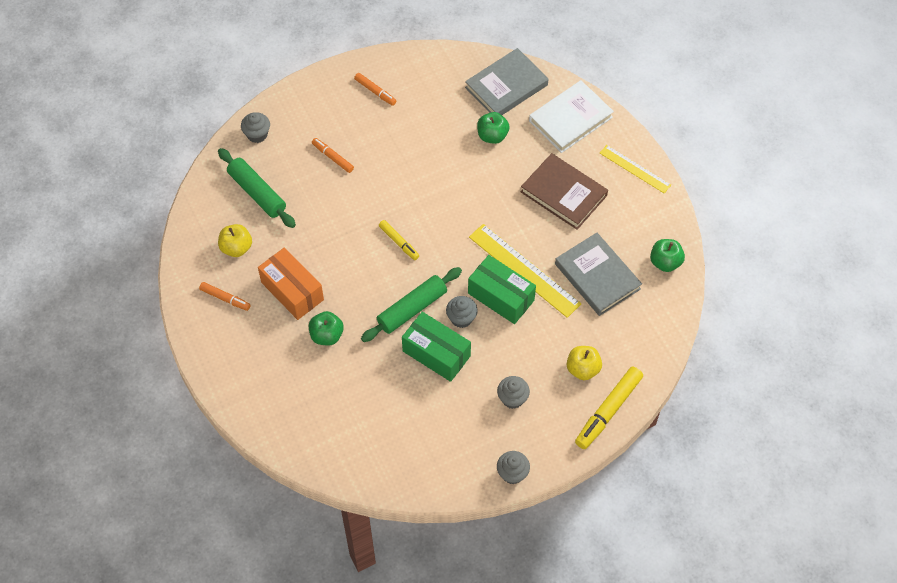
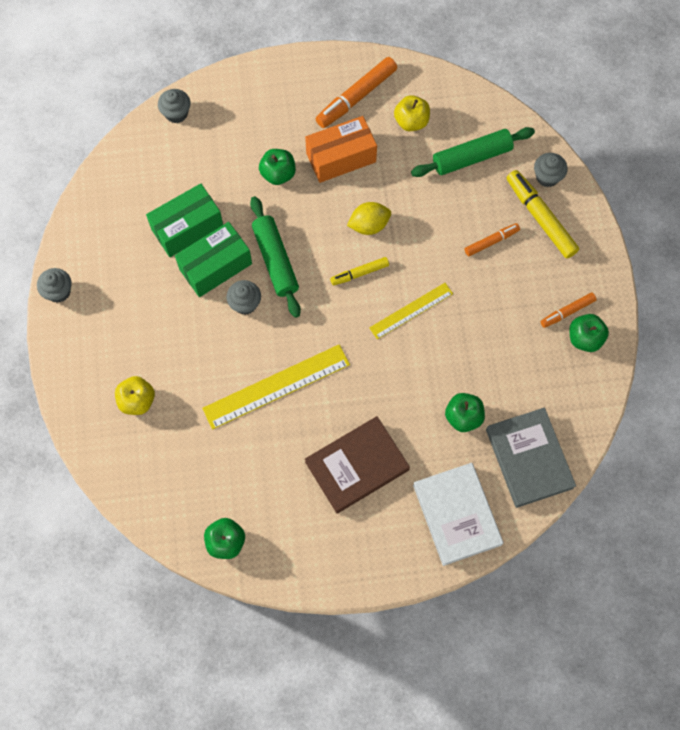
camera: 110 degrees right, 10 degrees up
(225, 298) = (356, 97): orange marker -> orange marker, size x1.75
(351, 249) = (369, 225): none -> yellow lemon
(393, 75) = (584, 338): none -> green apple
(501, 297) = (254, 351): green box -> green box (187, 228)
(512, 398) = (135, 320): grey cupcake -> grey cupcake (176, 113)
(597, 276) = (238, 459): grey book -> none
(608, 411) = (81, 407): yellow marker -> yellow marker (540, 217)
(635, 169) = (361, 561): yellow ruler -> yellow ruler (411, 310)

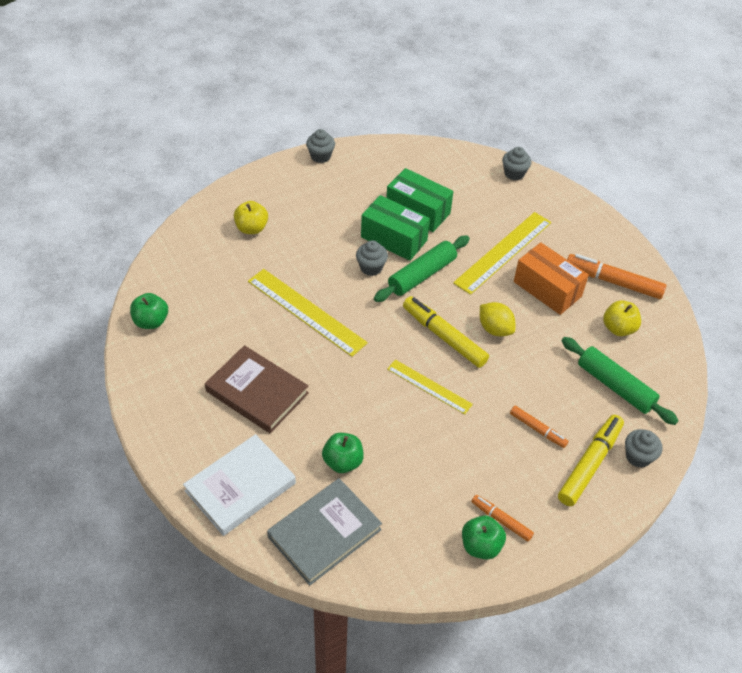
camera: 65 degrees right, 20 degrees down
(278, 174) = (503, 252): green apple -> yellow ruler
(359, 273) = (444, 336): yellow marker -> yellow marker, size x1.75

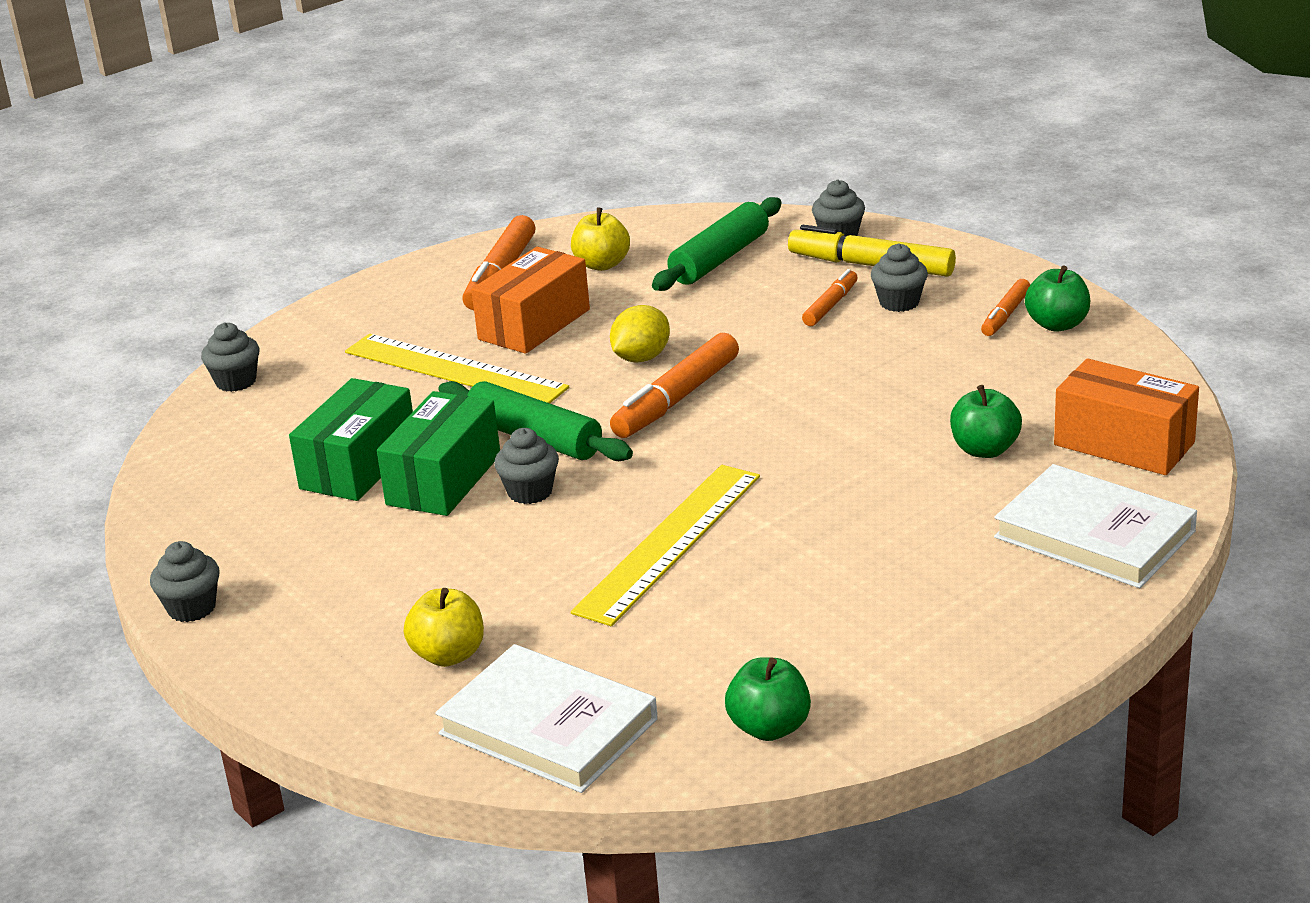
camera: 95 degrees left, 20 degrees down
(188, 253) = (548, 726): none -> white book
(257, 392) = (887, 558): brown book -> none
(324, 533) = (1124, 444): grey book -> orange box
(429, 386) = (791, 398): yellow ruler -> none
(444, 336) = (676, 399): yellow marker -> orange marker
(533, 466) = (899, 302): none -> grey cupcake

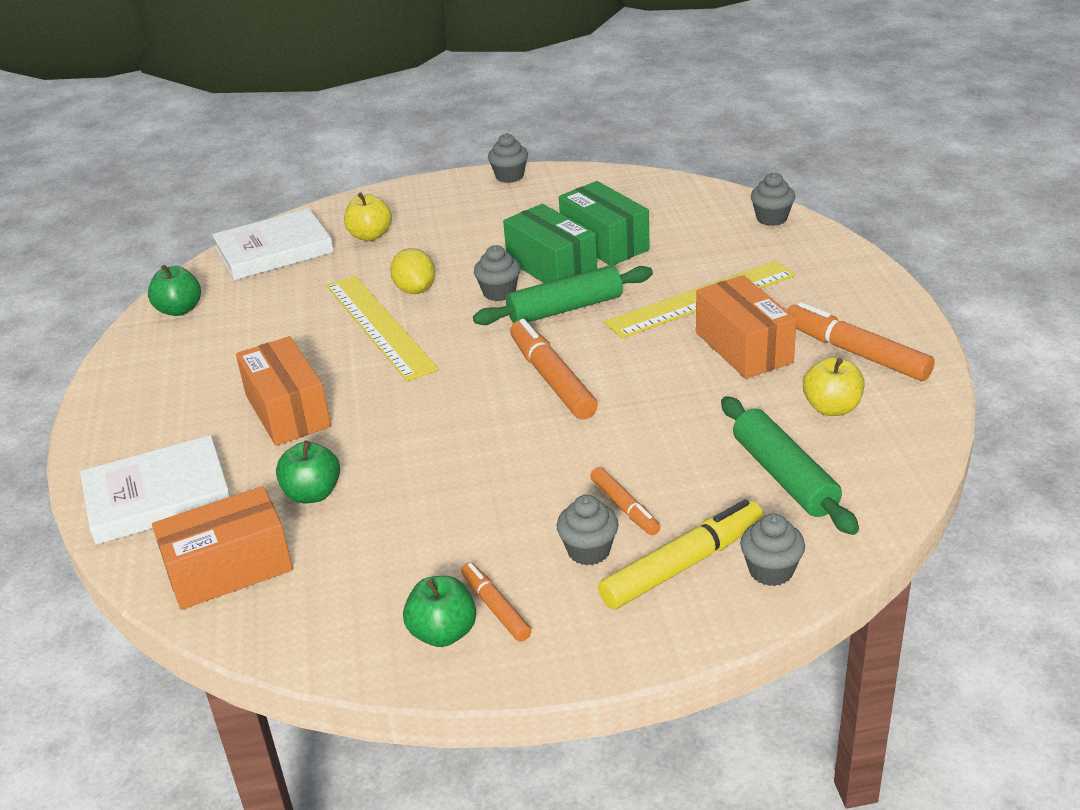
camera: 120 degrees right, 5 degrees up
(641, 358) = (633, 381): yellow lemon -> yellow lemon (415, 290)
(884, 526) = (287, 411): none -> orange box

